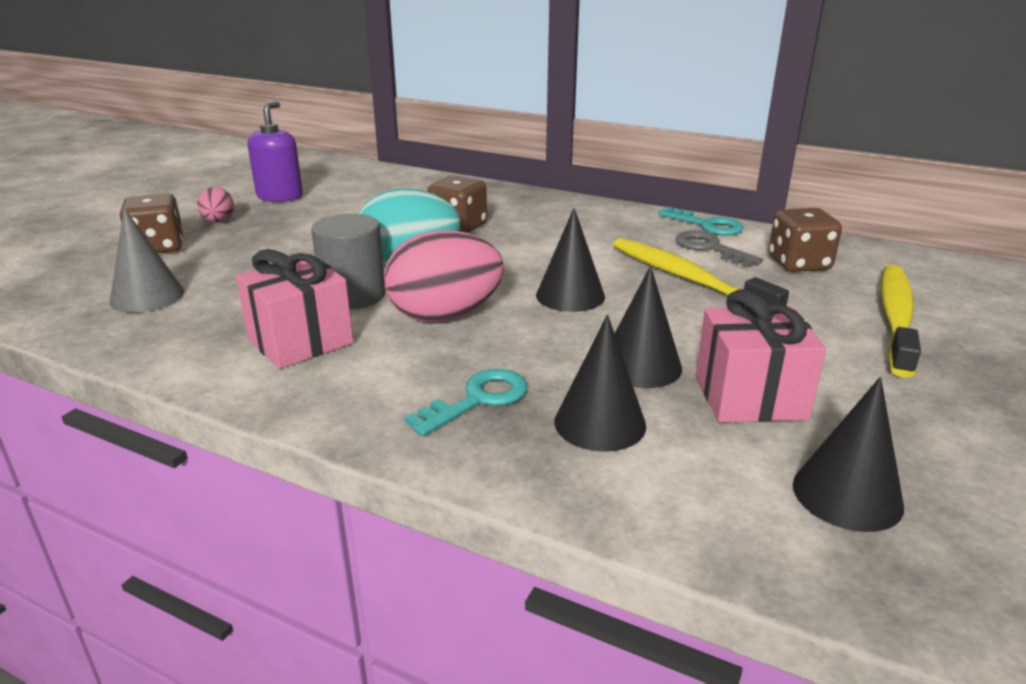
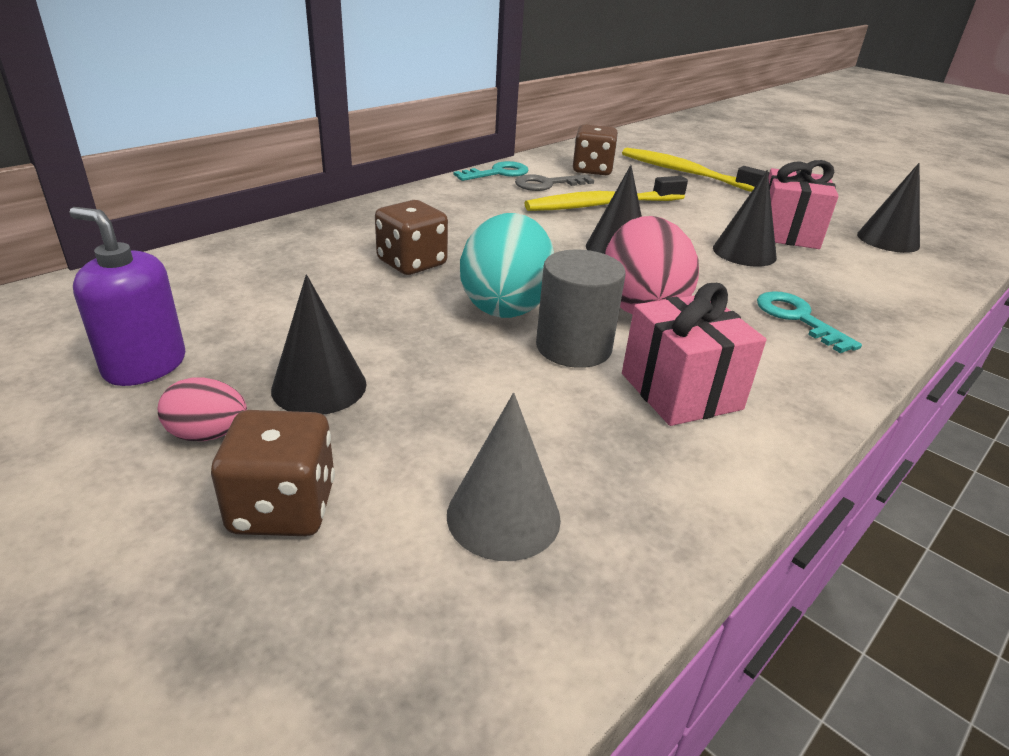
camera: 75 degrees left, 5 degrees up
(600, 423) = (825, 282): black cone -> black cone (319, 386)

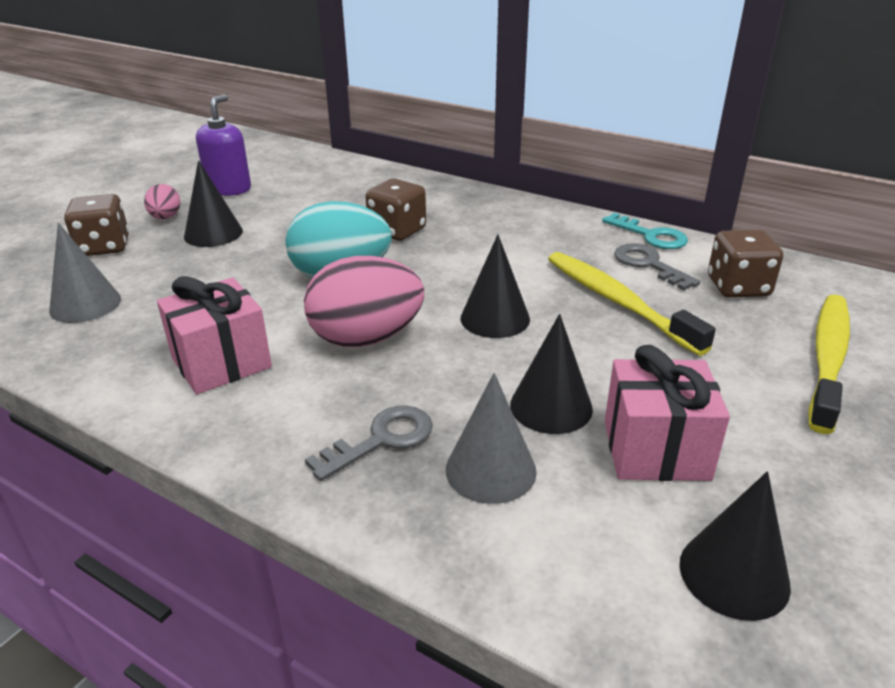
camera: 80 degrees right, 0 degrees up
(573, 347) = (281, 310): grey cylinder -> none
(797, 318) = (381, 440): turquoise key -> grey key
(822, 284) = (490, 470): none -> grey cone

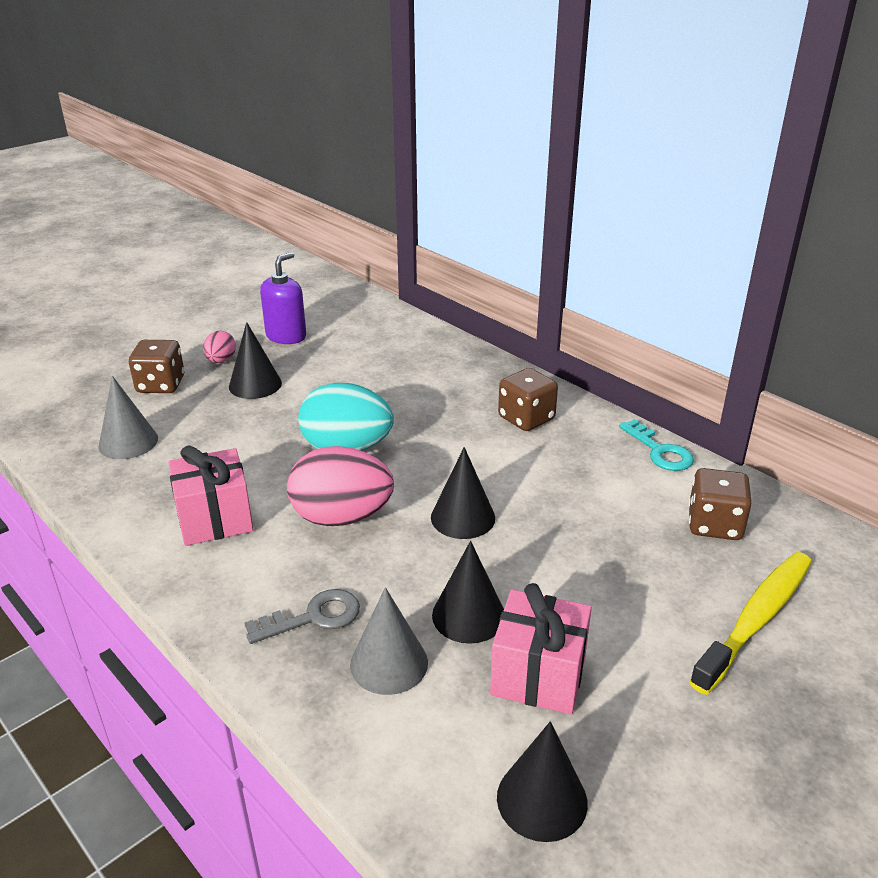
camera: 15 degrees right, 0 degrees up
(397, 231) = (418, 407): brown dice -> brown dice (526, 418)
(617, 302) = (585, 520): yellow toothbrush -> none
(649, 265) = (639, 484): grey key -> none

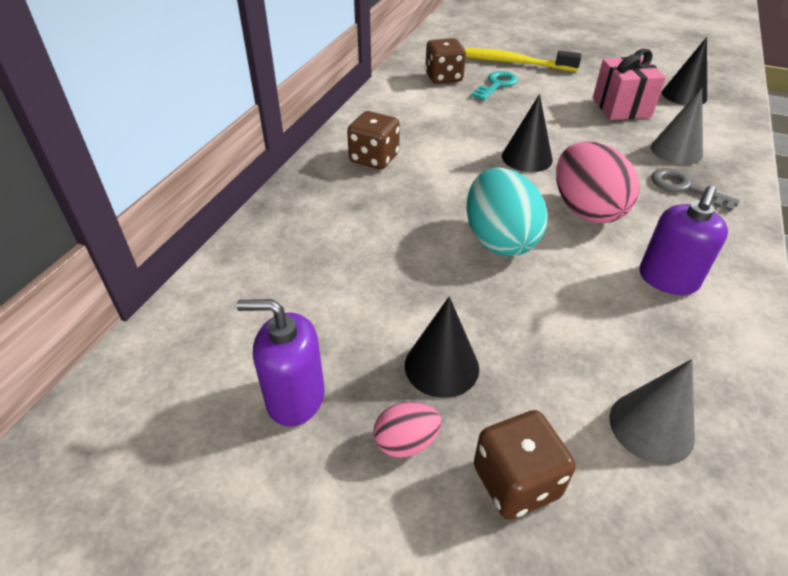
camera: 115 degrees left, 10 degrees up
(215, 519) = (667, 279): pink gift -> purple soap dispenser
(468, 615) = (609, 135): black cone -> none
(660, 451) = (377, 101): turquoise key -> turquoise key (496, 85)

